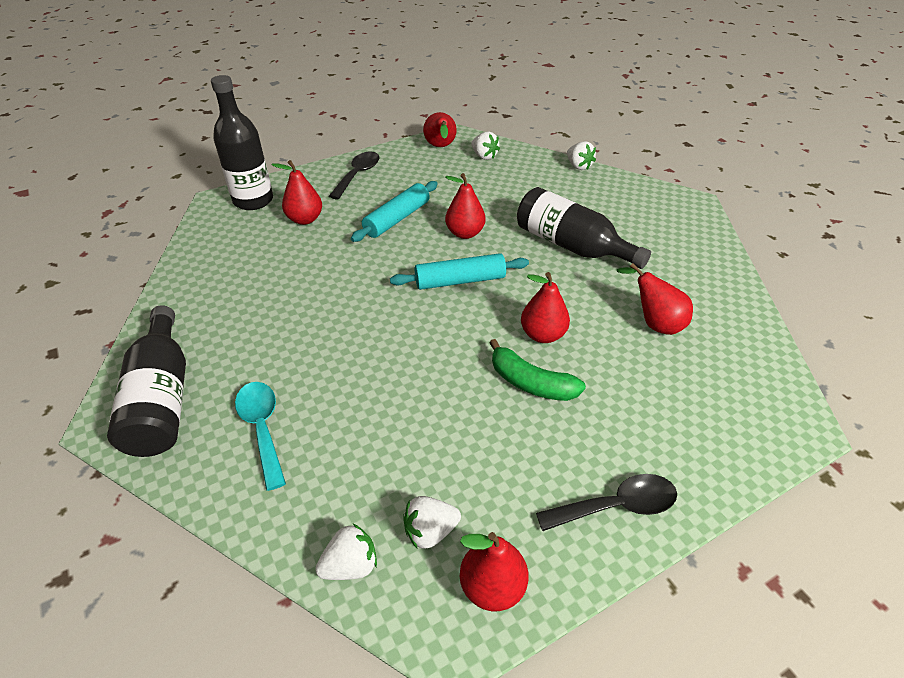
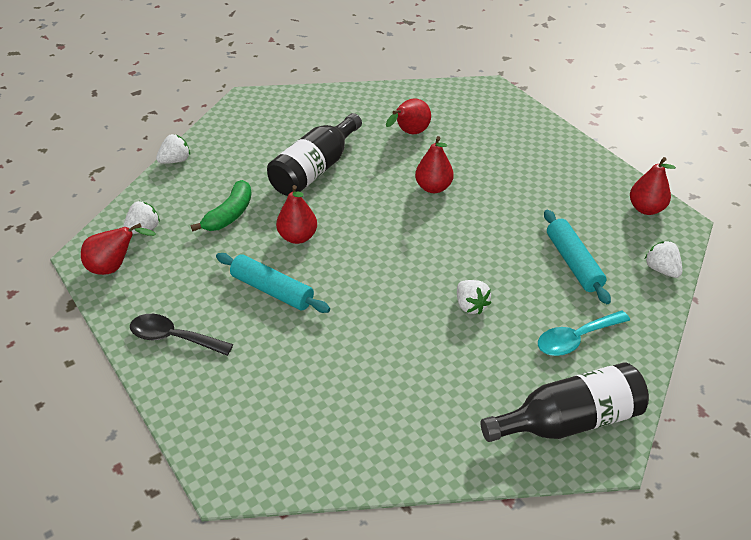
camera: 95 degrees left, 0 degrees up
(253, 200) = (229, 437): black bottle -> none
(305, 219) = (273, 372): red pear -> none
(430, 531) = (623, 236): white strawberry -> white strawberry (470, 305)
(460, 281) = (372, 236): turquoise rolling pin -> turquoise rolling pin (573, 263)
(530, 383) = (485, 194): green banana -> green banana (229, 214)
(617, 506) = (573, 160): black spoon -> none

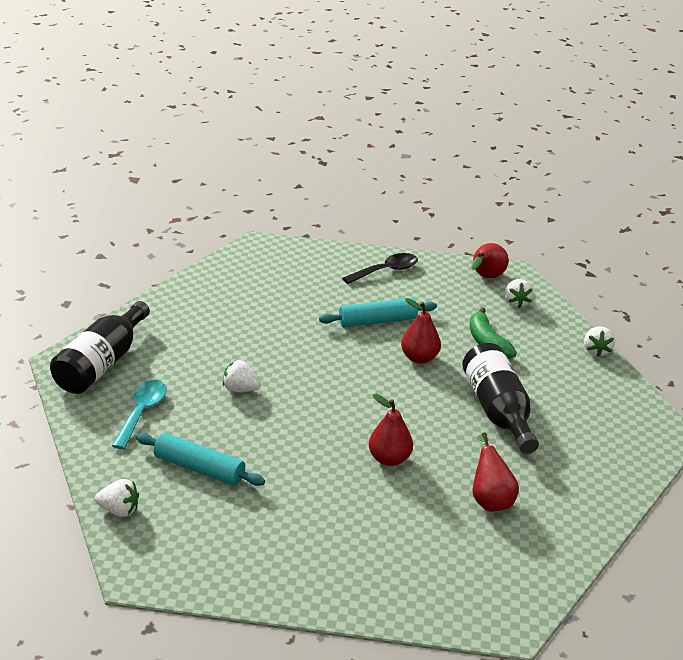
camera: 130 degrees right, 10 degrees down
(646, 209) = (183, 568): red pear -> none

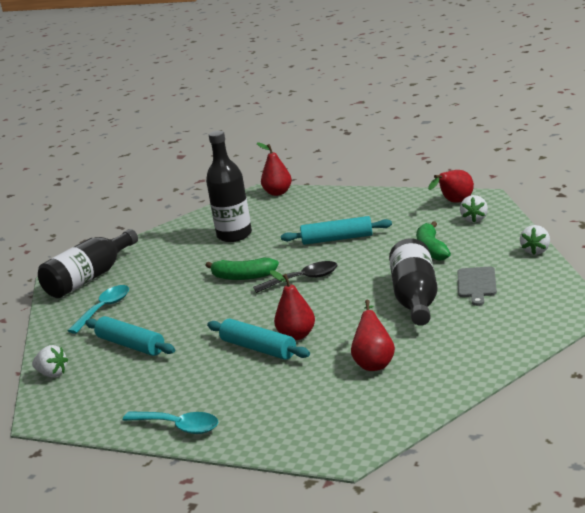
camera: 20 degrees right, 10 degrees down
(240, 389) = (193, 291): white strawberry -> none
(255, 308) = (234, 235): none -> black bottle
(291, 371) = (243, 277): none -> green banana
(309, 589) = (179, 427): none -> turquoise spoon
(353, 476) = (258, 348): none -> turquoise rolling pin
(386, 271) = (363, 203): black spoon -> black spoon (303, 279)
(419, 358) = (361, 263): red pear -> red pear (278, 193)
(553, 393) = (476, 284): none -> grey cutting board

